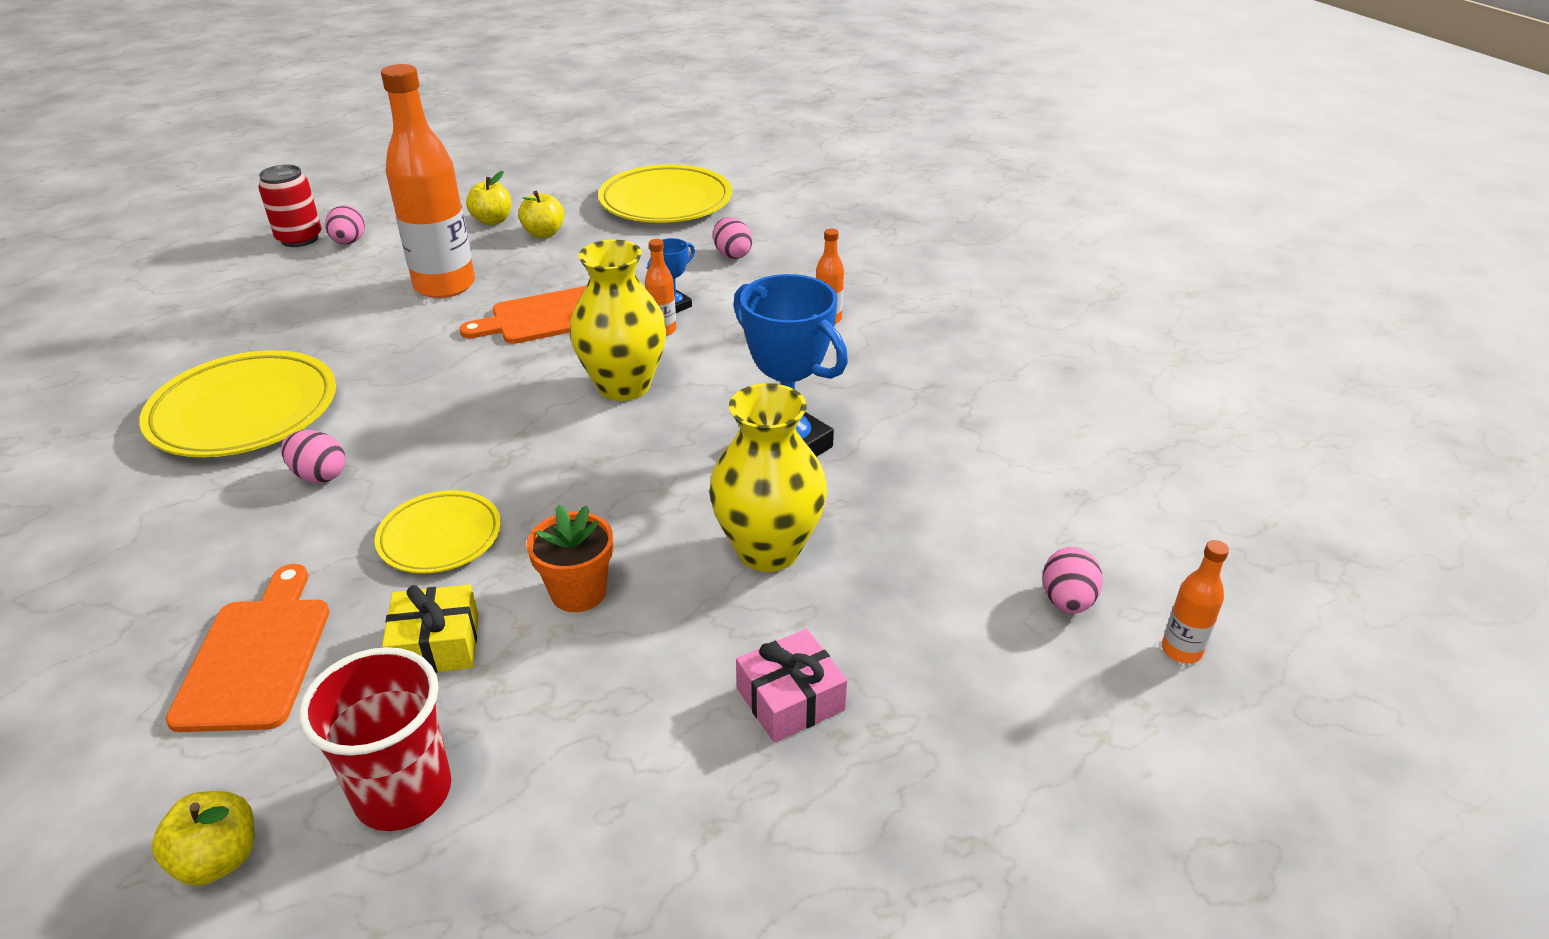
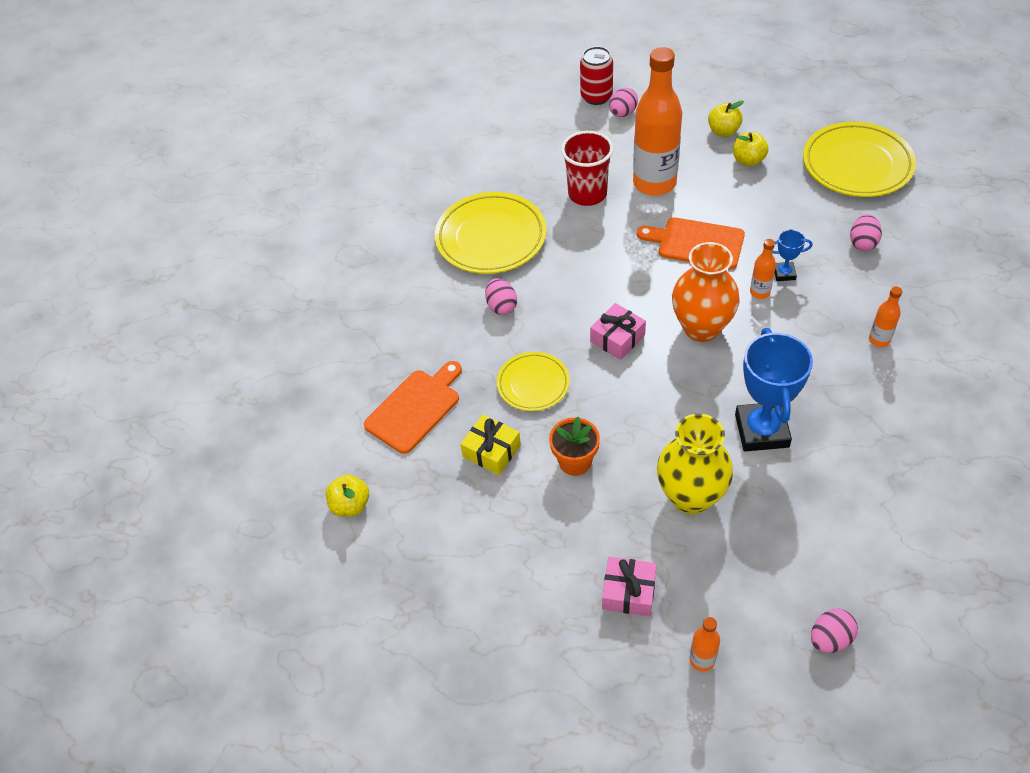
camera: 45 degrees right, 15 degrees up
(403, 792) = (432, 522): red cup -> red cup (587, 194)
(523, 439) = (617, 338): none -> pink gift
(624, 386) = (701, 328): yellow vase -> orange vase
(1181, 650) = (866, 712): orange bottle -> orange bottle (702, 659)

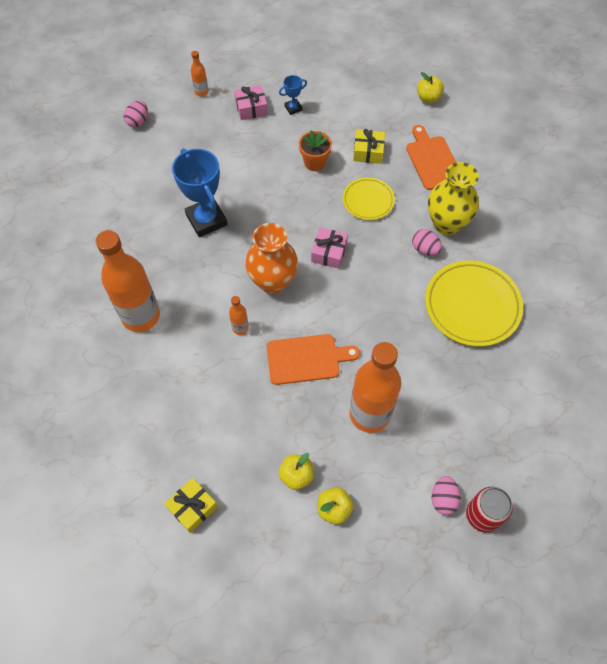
camera: 150 degrees right, 10 degrees up
(415, 408) = (432, 160): orange cutting board -> orange cutting board turned 150 degrees clockwise
(587, 194) = (421, 380): red cup -> none
(690, 496) = (236, 166): yellow vase -> yellow vase (446, 224)
(784, 273) = (226, 352): blue trophy -> blue trophy (293, 108)
(857, 165) = (193, 507): yellow plate -> yellow gift
(862, 243) = (170, 408): pink egg -> none
(879, 340) = (141, 316): orange bottle -> orange bottle, size x2.35

